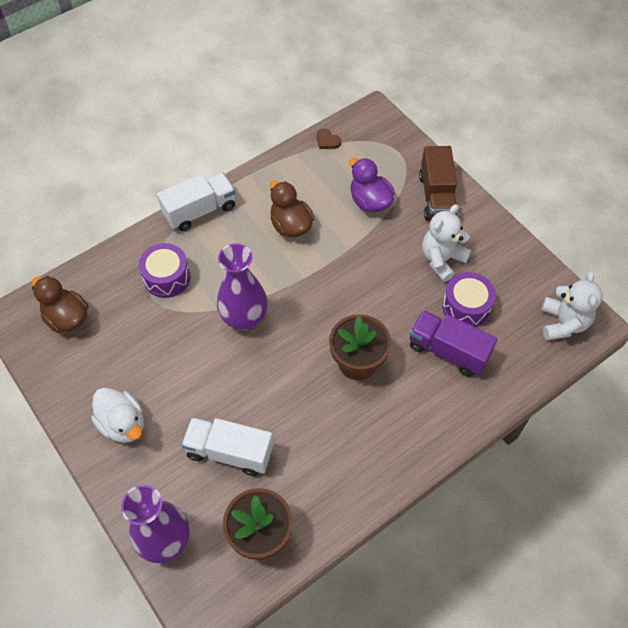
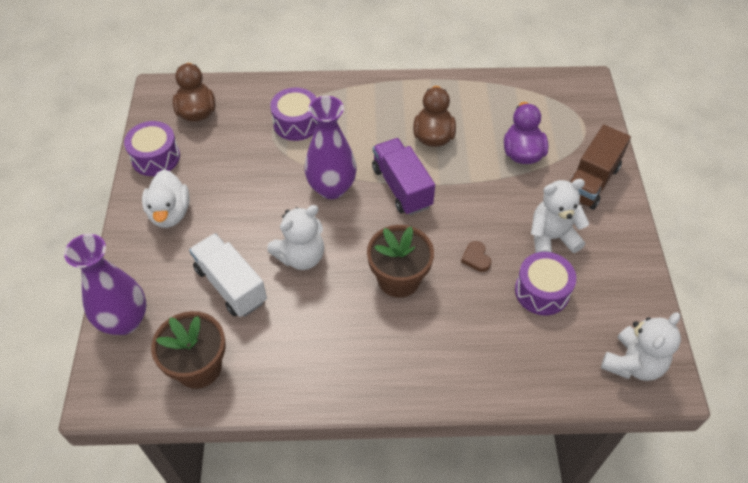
camera: 35 degrees right, 5 degrees down
(65, 382) = (155, 157): none -> purple drum
(200, 211) = (365, 86): white truck -> none
(267, 392) = (301, 256): none -> white teddy bear
(327, 141) = (523, 85): brown heart -> brown heart (476, 258)
(448, 351) = (491, 319): purple truck -> purple truck (401, 187)

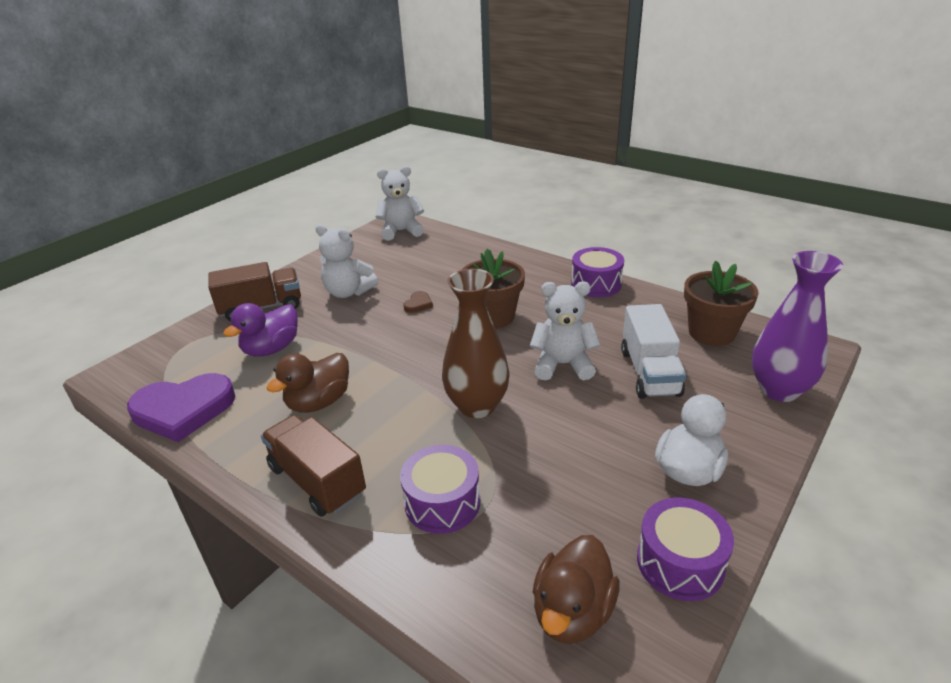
camera: 140 degrees left, 20 degrees down
(331, 188) = (477, 406): purple vase -> brown vase
(373, 99) = (317, 481): none -> brown truck
(401, 187) = (410, 374): purple truck -> none
(504, 90) = (183, 410): none -> purple heart
(542, 291) = (401, 272): purple drum -> purple drum (596, 284)

